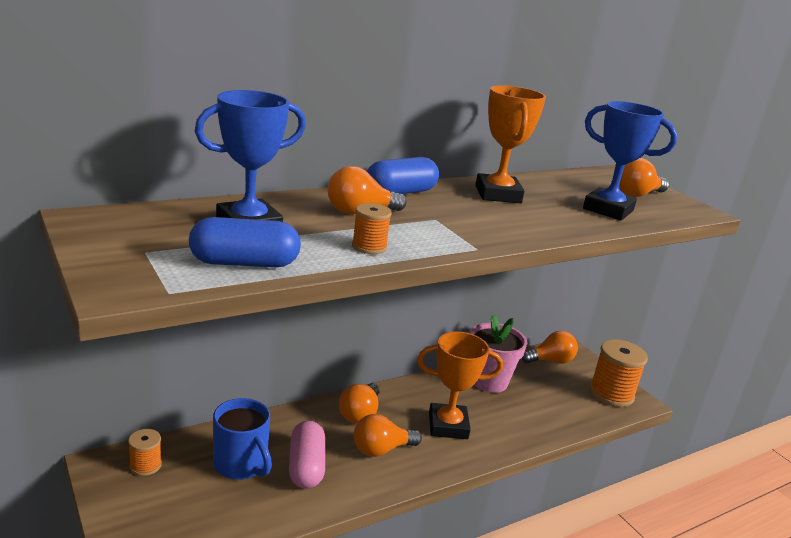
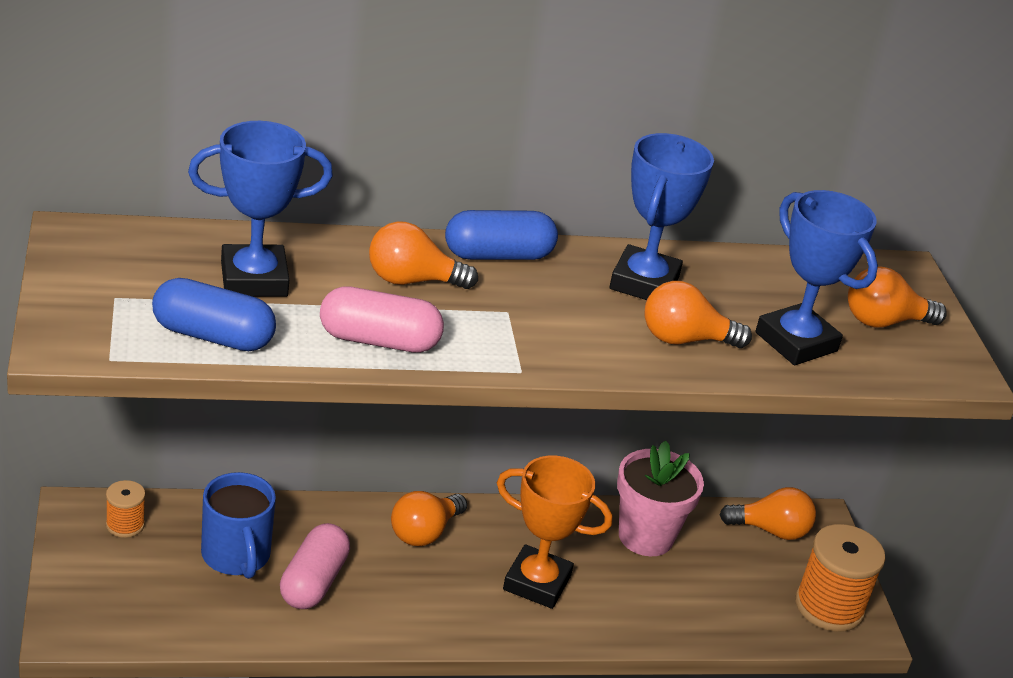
camera: 20 degrees right, 10 degrees up
(369, 247) = (379, 340): orange spool -> pink capsule
(381, 449) = (423, 588): orange light bulb -> orange light bulb (684, 339)
(498, 194) = (644, 283): orange trophy -> blue trophy

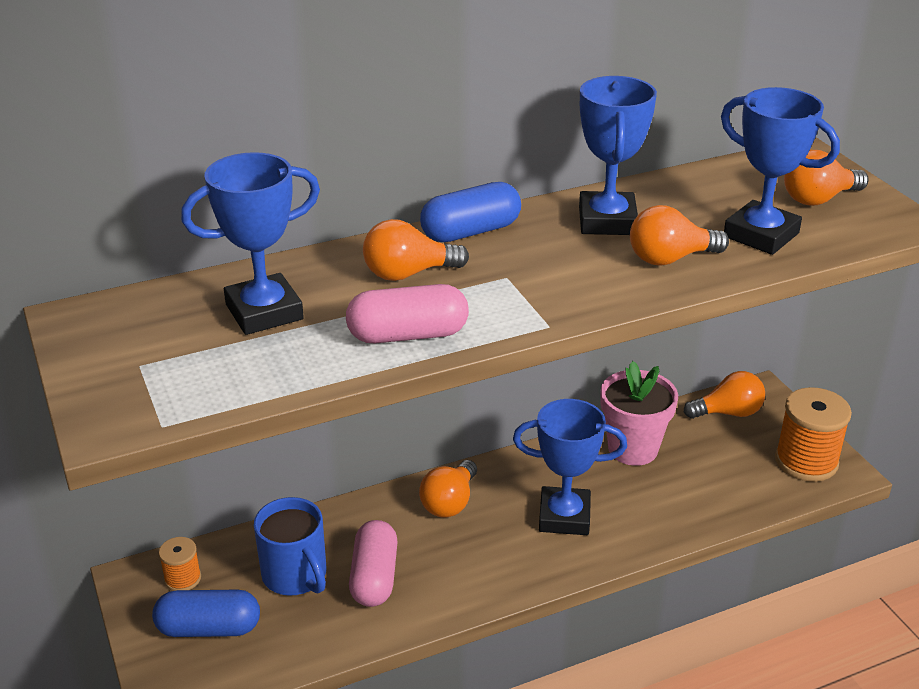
camera: 10 degrees left, 0 degrees up
(213, 336) = (251, 375): blue capsule -> blue capsule (209, 628)
(537, 583) = (564, 516): orange trophy -> blue trophy

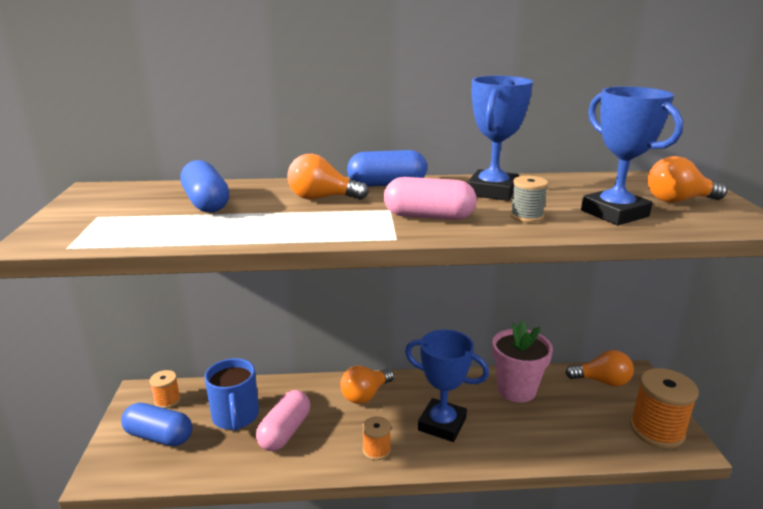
camera: 20 degrees right, 10 degrees down
(264, 312) = (206, 203): blue trophy -> blue capsule
(408, 335) = (286, 228): pink capsule -> pink capsule (429, 216)
(502, 569) = (376, 450): none -> orange spool
(670, 258) = (526, 216): orange light bulb -> grey spool

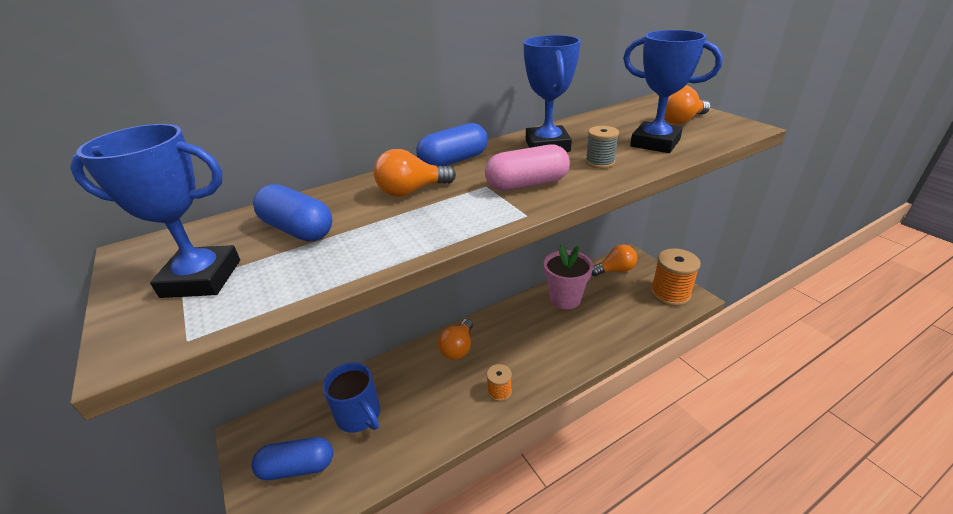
camera: 25 degrees left, 10 degrees up
(167, 400) = (279, 428): orange spool -> none
(285, 431) = (414, 409): pink capsule -> none
(442, 424) = (533, 348): blue trophy -> blue trophy (202, 278)

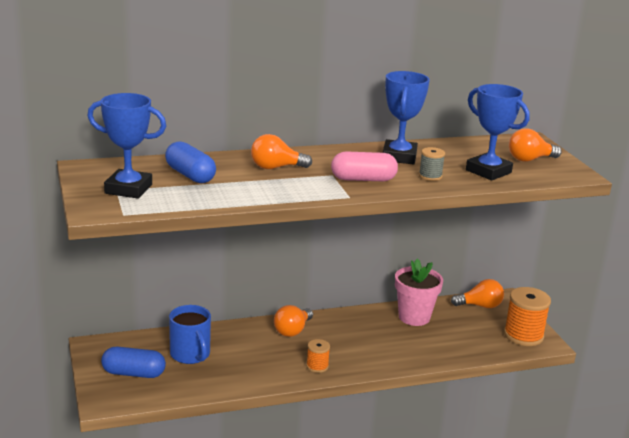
camera: 10 degrees right, 10 degrees down
(454, 161) = (317, 153): blue capsule -> none

